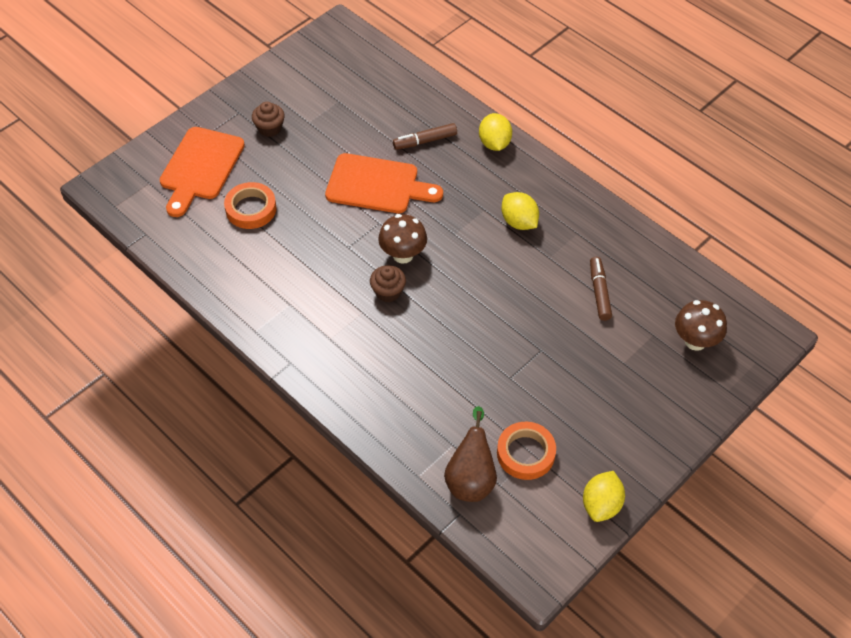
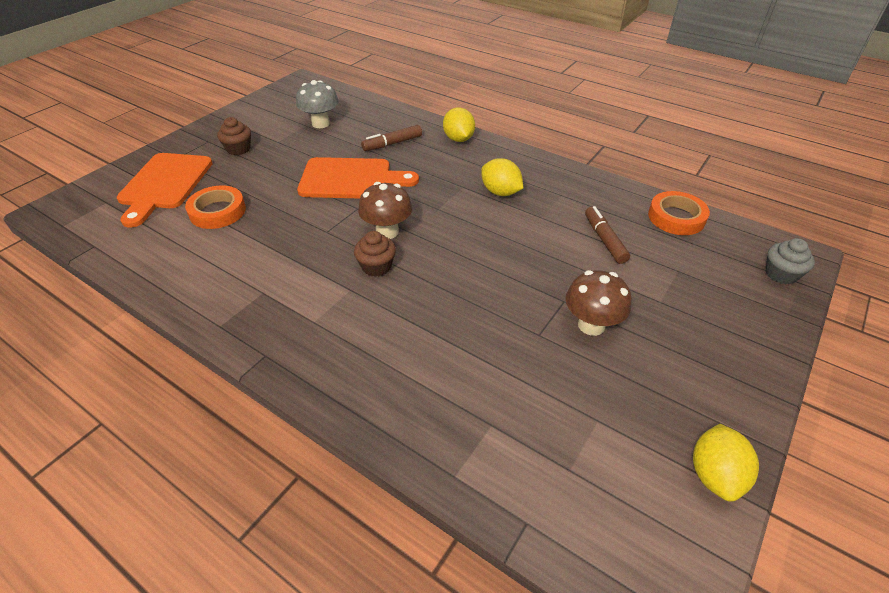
camera: 10 degrees left, 10 degrees down
(354, 101) = (320, 123): none -> grey mushroom
(471, 479) = (528, 467): brown pear -> none
(525, 453) = (589, 421): orange tape -> orange tape (676, 217)
(695, 341) = (725, 270): brown mushroom -> brown mushroom (591, 325)
(743, 352) = (781, 274): none -> grey cupcake

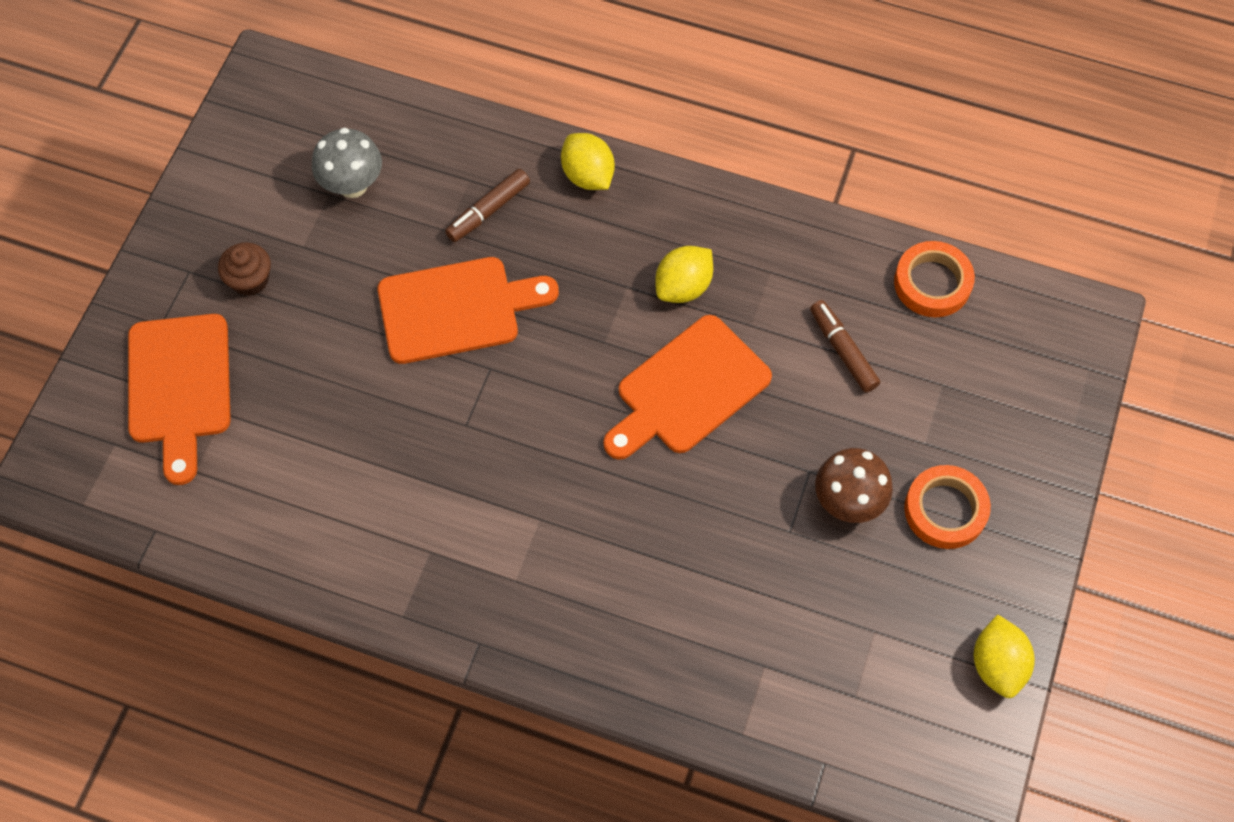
camera: 15 degrees left, 20 degrees up
(217, 211) = (292, 423): orange tape -> orange tape (945, 510)
(376, 266) = (559, 472): brown cupcake -> none
(387, 232) = (550, 405): brown mushroom -> none
(486, 240) = (688, 390): none -> orange cutting board
(500, 192) = (683, 287): yellow lemon -> yellow lemon turned 75 degrees counterclockwise
(781, 274) = (1066, 360): grey cupcake -> none

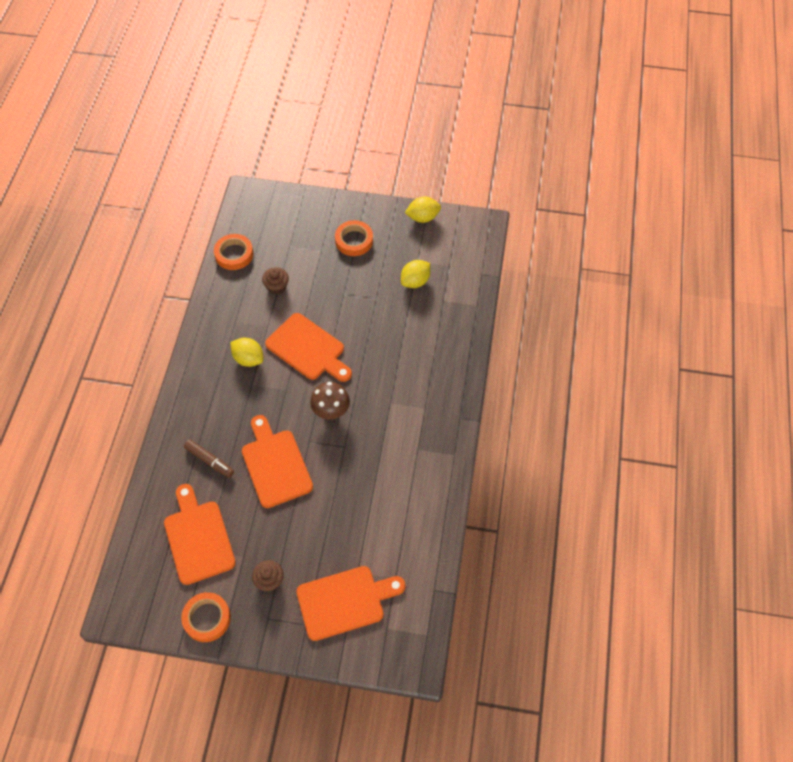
camera: 100 degrees left, 5 degrees down
(216, 188) = (207, 618): none -> orange tape
(352, 185) = (198, 538): grey mushroom -> orange cutting board
(588, 175) = (182, 414): yellow lemon -> yellow lemon (415, 281)
(843, 350) = (277, 287): brown marker -> brown cupcake
(848, 501) = (357, 277): brown mushroom -> brown mushroom (331, 411)

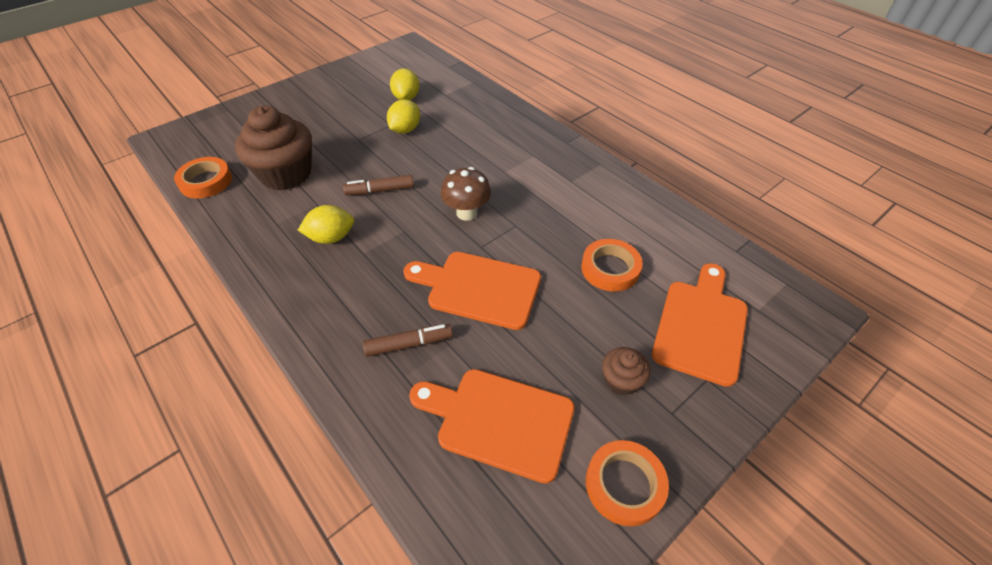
camera: 50 degrees left, 10 degrees down
(277, 287) = (286, 174): brown cupcake -> brown cupcake, size x2.10
(308, 349) = (380, 190): orange cutting board -> brown marker
(354, 240) = (317, 107): orange tape -> orange tape (610, 268)
(423, 217) = (356, 65): yellow lemon -> yellow lemon (405, 130)

